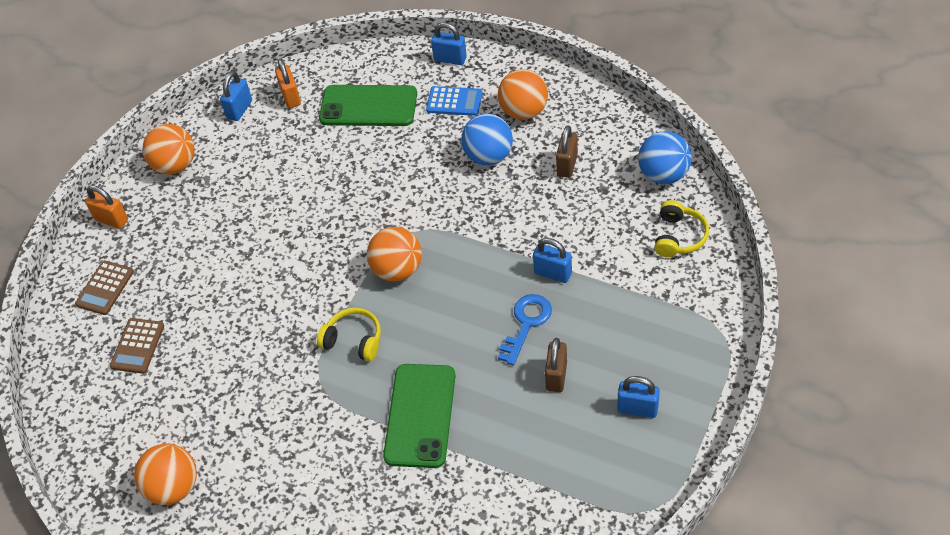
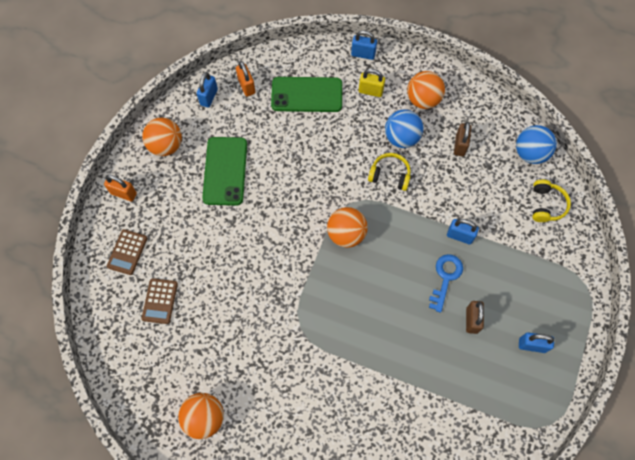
camera: 10 degrees left, 15 degrees up
(353, 340) = (321, 293): yellow headphones -> yellow headphones (390, 175)
(420, 415) = (378, 354): green phone -> green phone (225, 171)
(454, 101) = (370, 91): blue calculator -> yellow padlock

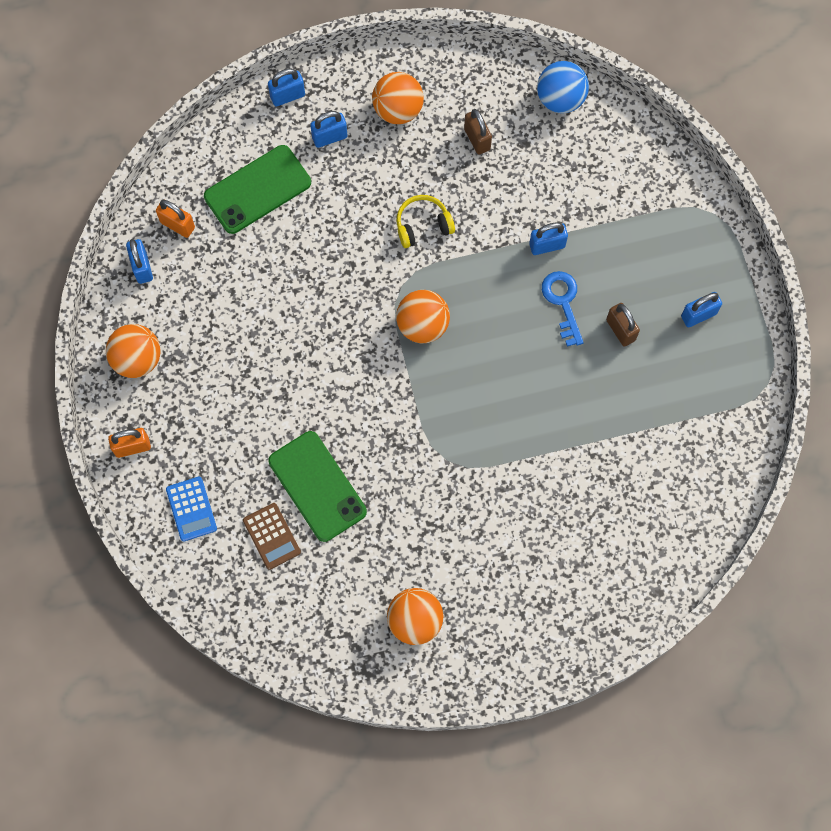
camera: 35 degrees left, 5 degrees up
(127, 252) = (191, 509): brown calculator -> blue calculator
(225, 171) = (231, 343): green phone -> green phone (317, 486)
(370, 91) = (329, 137): yellow padlock -> blue padlock
(401, 138) = (405, 172): blue ball -> none
(546, 205) = (616, 149): yellow headphones -> none

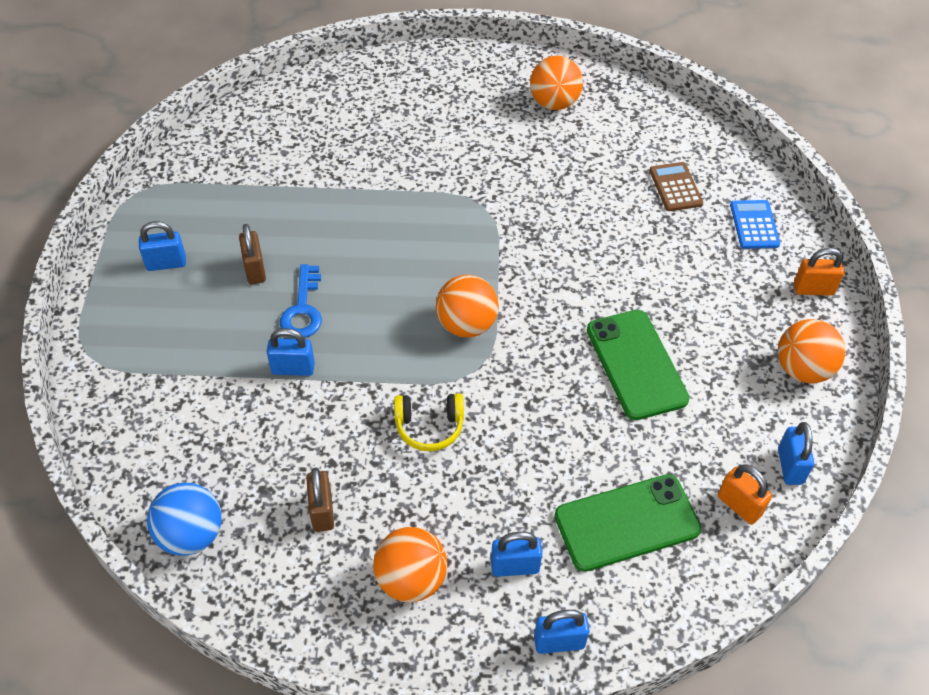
camera: 165 degrees left, 20 degrees down
(317, 486) = (620, 214): green phone -> green phone (636, 364)

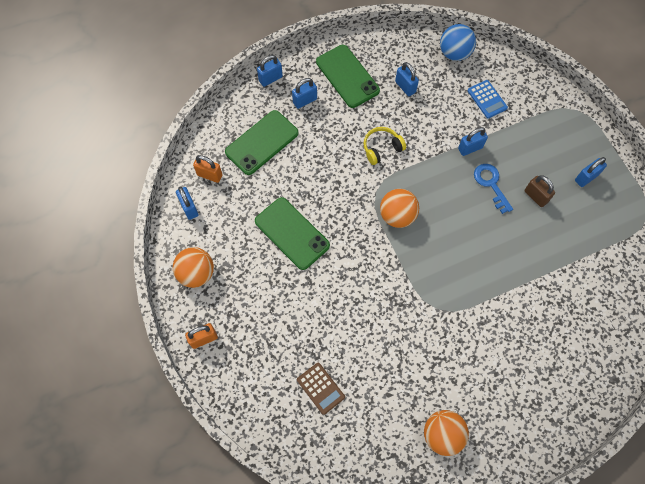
camera: 155 degrees right, 15 degrees up
(322, 511) = (405, 87): brown padlock -> blue padlock
(411, 579) = (347, 76): orange ball -> green phone
(754, 225) = (256, 378): blue calculator -> blue calculator (487, 99)

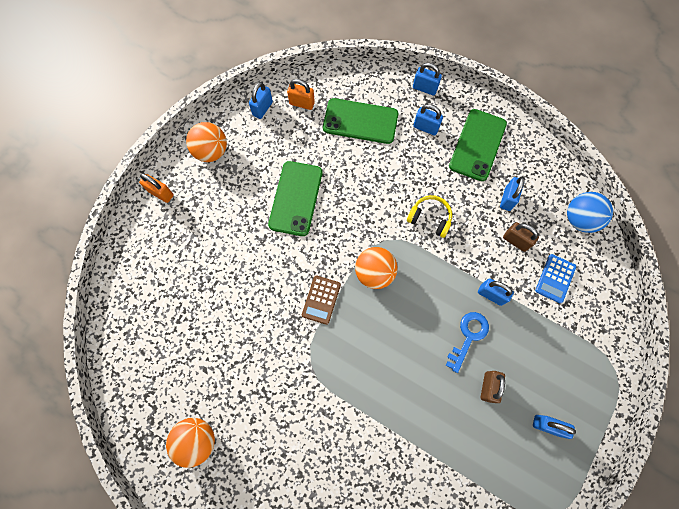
camera: 55 degrees right, 5 degrees up
(209, 175) = (302, 103): orange padlock -> orange padlock turned 60 degrees counterclockwise
(320, 388) = (175, 310): brown calculator -> brown calculator (321, 300)
(441, 104) = (515, 241): none -> brown padlock

